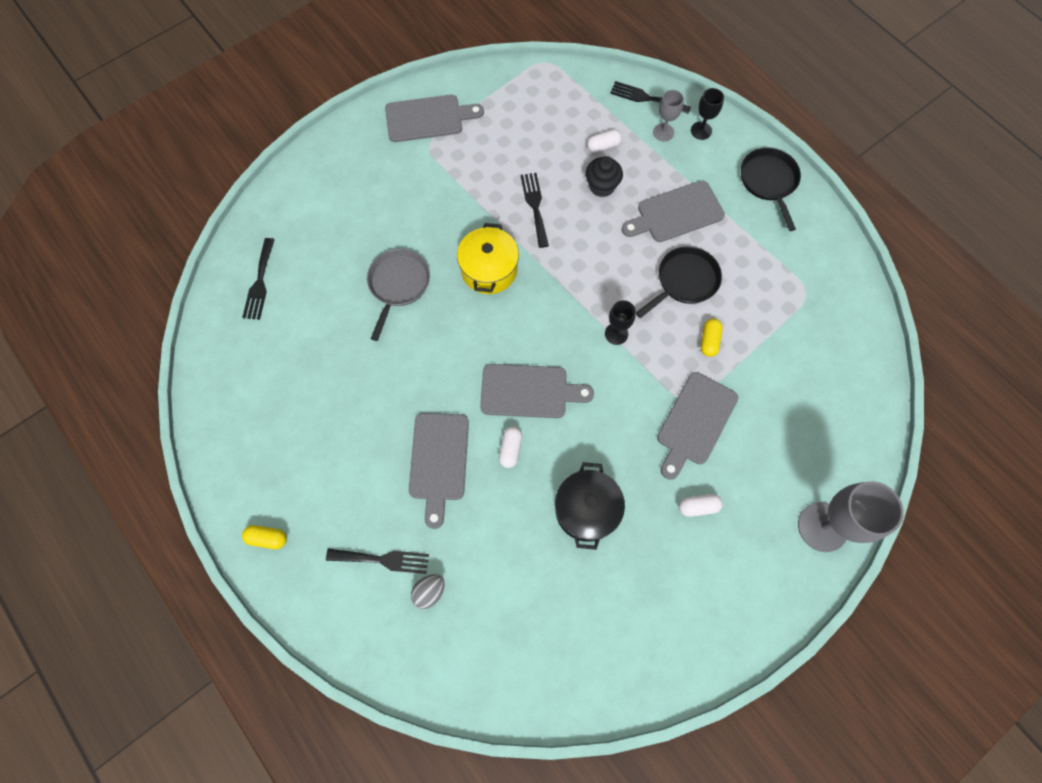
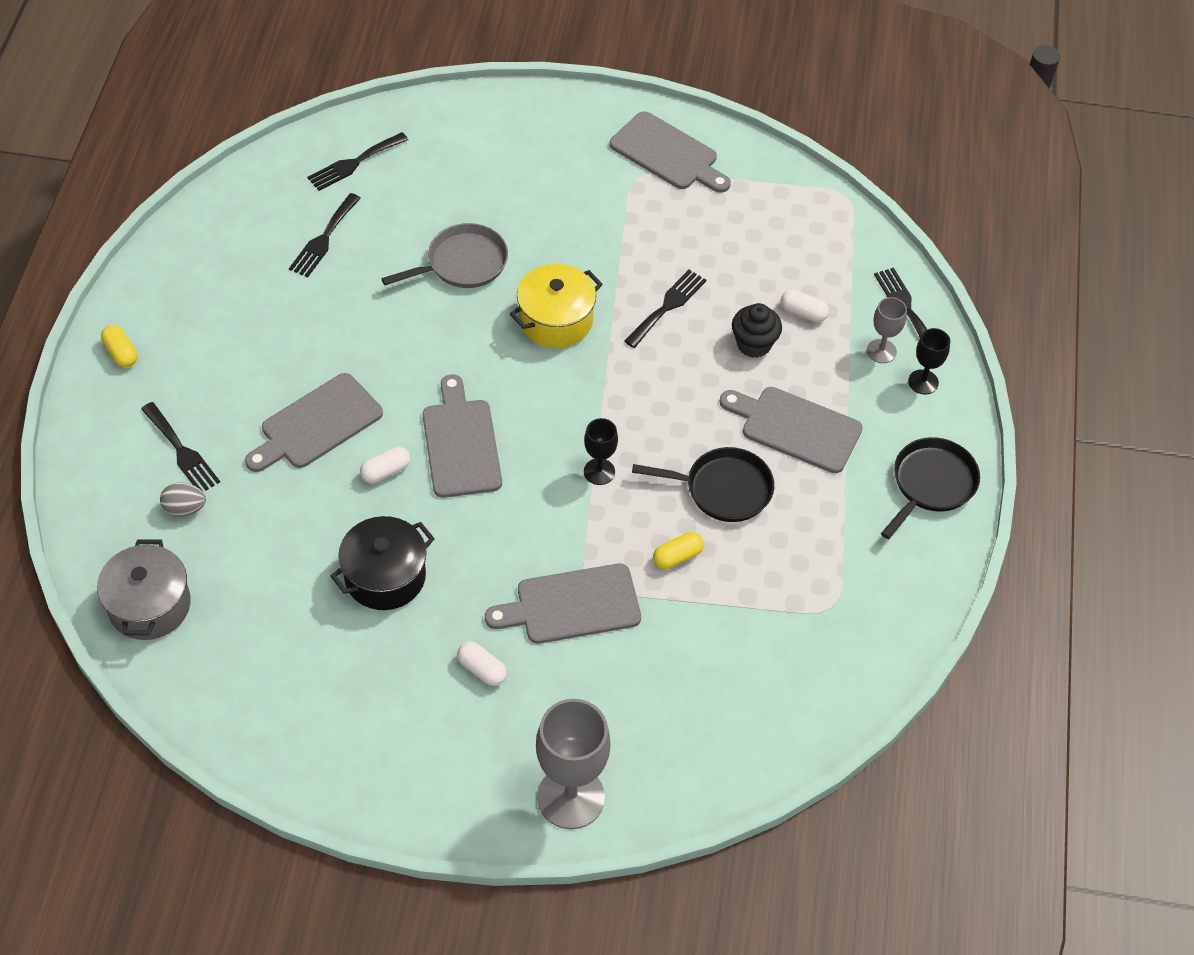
camera: 45 degrees right, 15 degrees down
(300, 346) = (324, 239): none -> black fork
(484, 672) = (149, 605): none -> grey pot
(529, 391) = (460, 443): grey cutting board -> grey cutting board turned 150 degrees counterclockwise

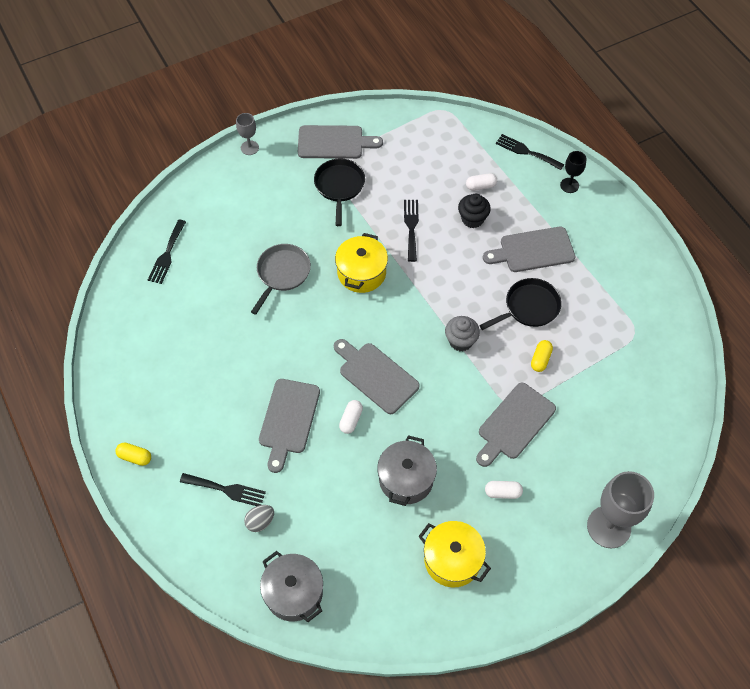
camera: 35 degrees left, 5 degrees up
(324, 239) = (191, 310): black fork -> none
(352, 698) = (452, 560): none -> yellow pot
(385, 576) = (406, 479): black pot -> grey pot
(599, 471) = (460, 341): black goblet -> grey cupcake
(881, 351) = (535, 182): grey goblet -> grey goblet (249, 148)
(931, 484) = (621, 236): black pan -> black pan (339, 186)

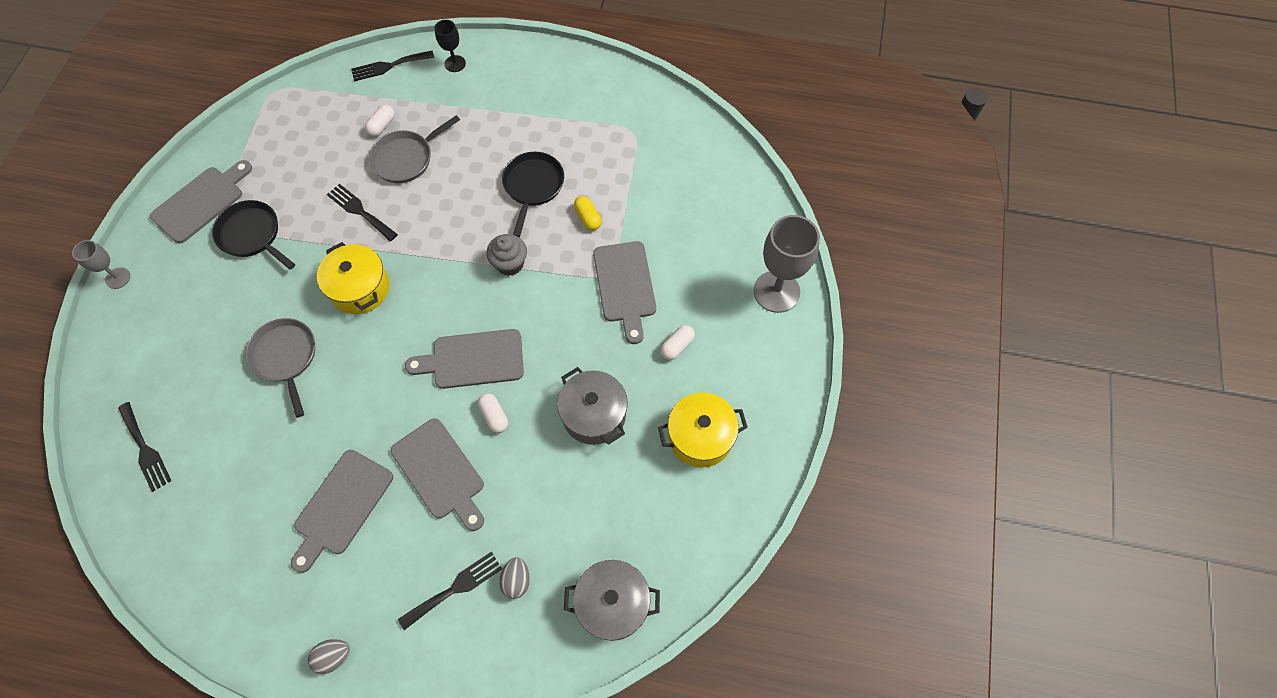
camera: 50 degrees left, 5 degrees up
(135, 457) = (334, 656): yellow capsule -> grey egg
(472, 219) = (406, 158): black cupcake -> grey pan
(533, 250) = (485, 139): grey cutting board -> grey cutting board (341, 506)

